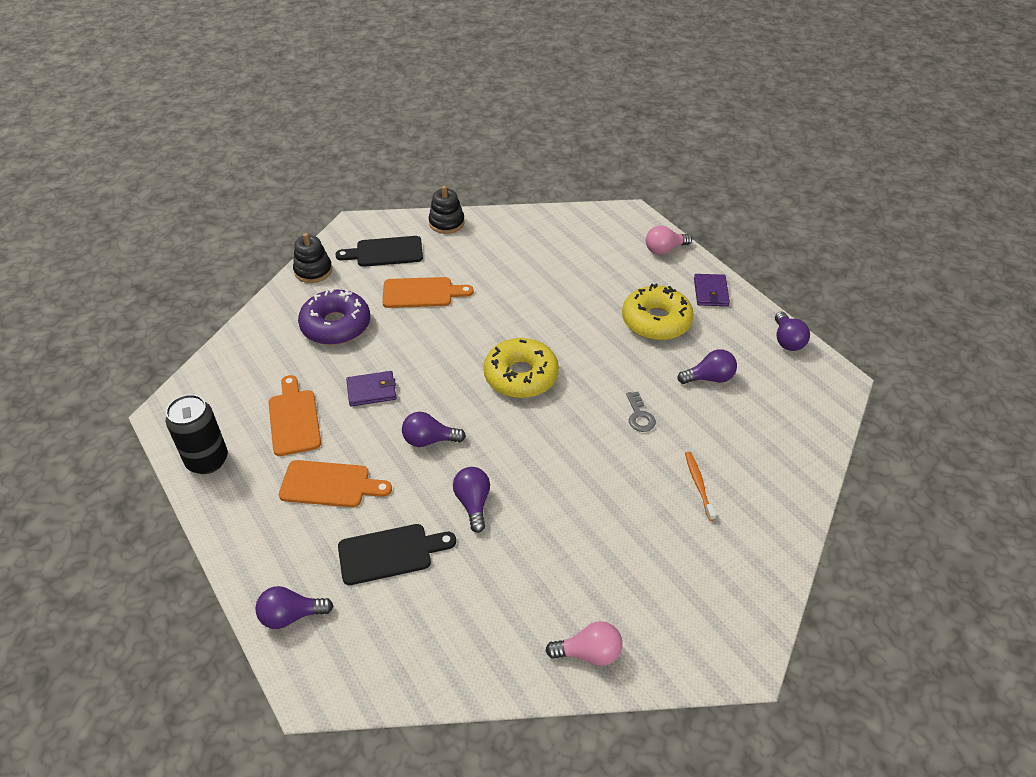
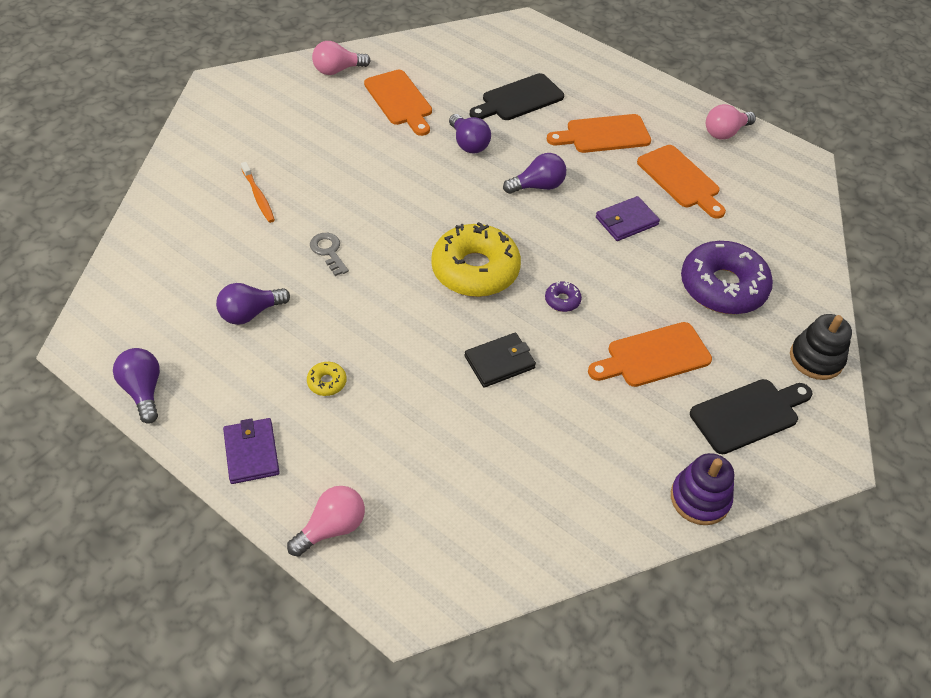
camera: 160 degrees right, 5 degrees up
(207, 460) = (725, 132): black can -> pink light bulb
(291, 615) = (567, 54): purple light bulb -> none
(446, 223) = (700, 498): black stacking toy -> purple stacking toy
(464, 340) = (562, 300): none -> purple donut
(526, 582) = (399, 100): none -> orange cutting board
(530, 310) = (499, 362): none -> black wallet
(656, 321) = (327, 382): yellow donut -> yellow donut, size x0.40

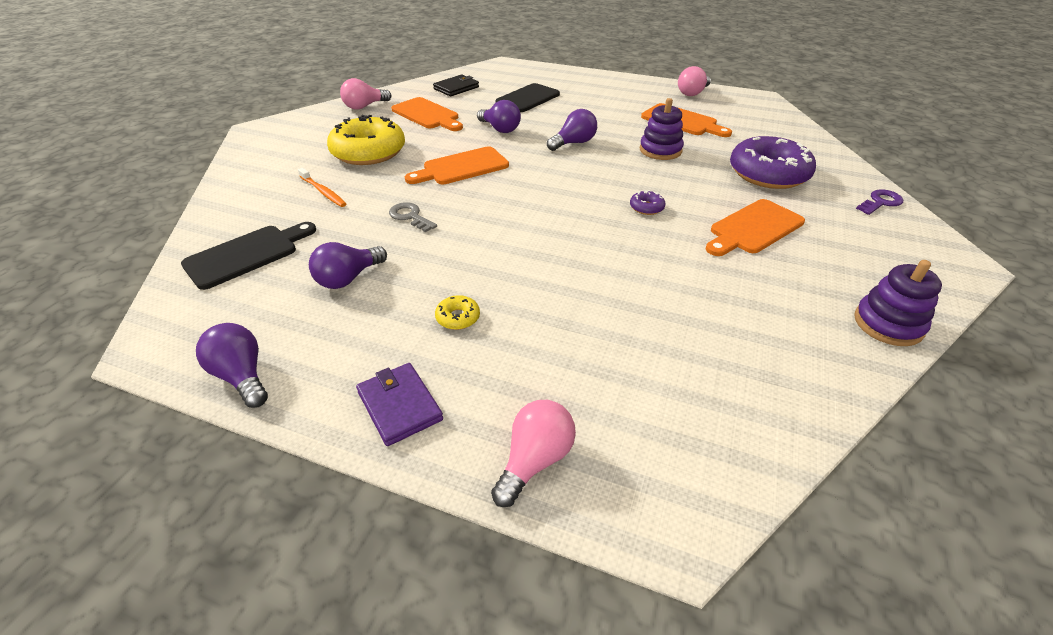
camera: 15 degrees left, 10 degrees down
(475, 270) = (556, 203): yellow donut -> yellow donut (368, 152)
(499, 362) = (622, 262): black wallet -> black wallet (456, 88)
(603, 134) = (604, 108): orange cutting board -> orange cutting board (462, 167)
(626, 221) = (660, 150): purple wallet -> purple stacking toy
(748, 414) = (867, 250): black cutting board -> black cutting board (247, 255)
(816, 358) = (881, 202): black stacking toy -> purple key

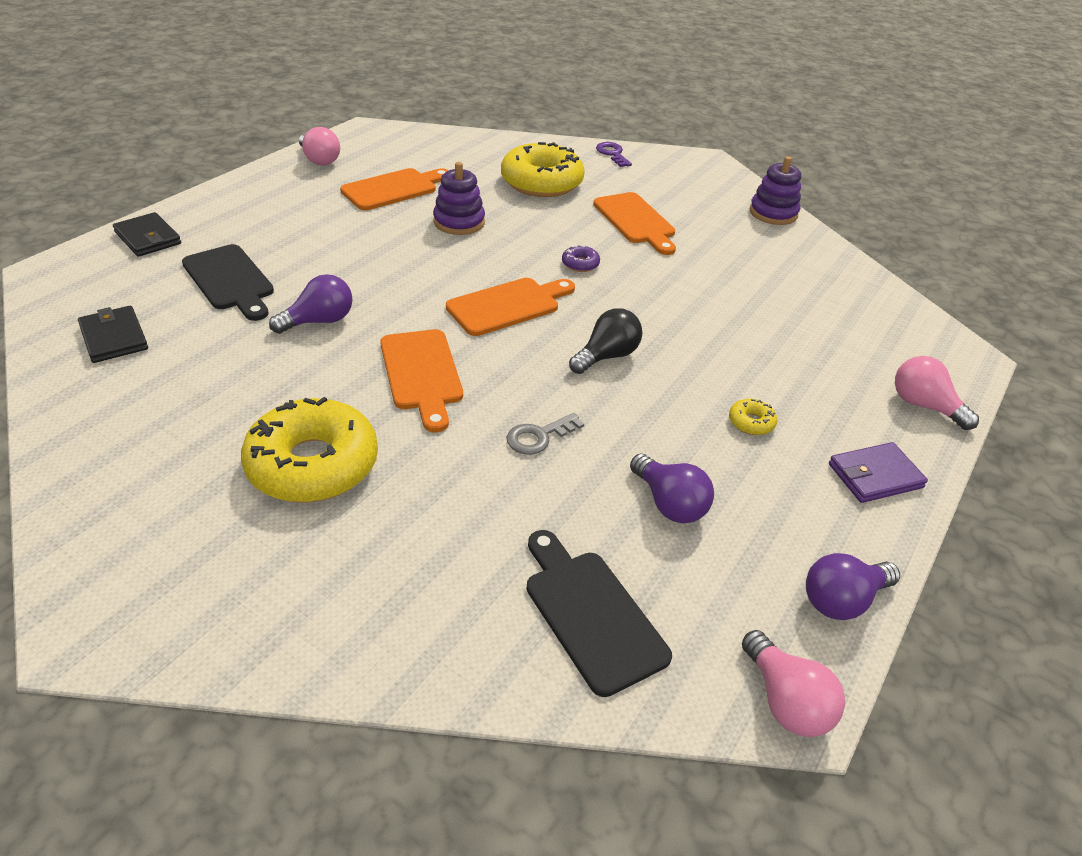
camera: 80 degrees left, 0 degrees up
(323, 192) = (430, 524): orange toothbrush -> none
(364, 106) = (100, 458): pink light bulb -> pink light bulb (785, 701)
(427, 115) = (207, 384): orange cutting board -> orange cutting board (508, 306)
(518, 234) = (606, 356): none -> black light bulb
(551, 74) = (148, 238): none -> black wallet
(574, 143) = (404, 272): purple light bulb -> none
(768, 174) = (541, 182): purple donut -> yellow donut

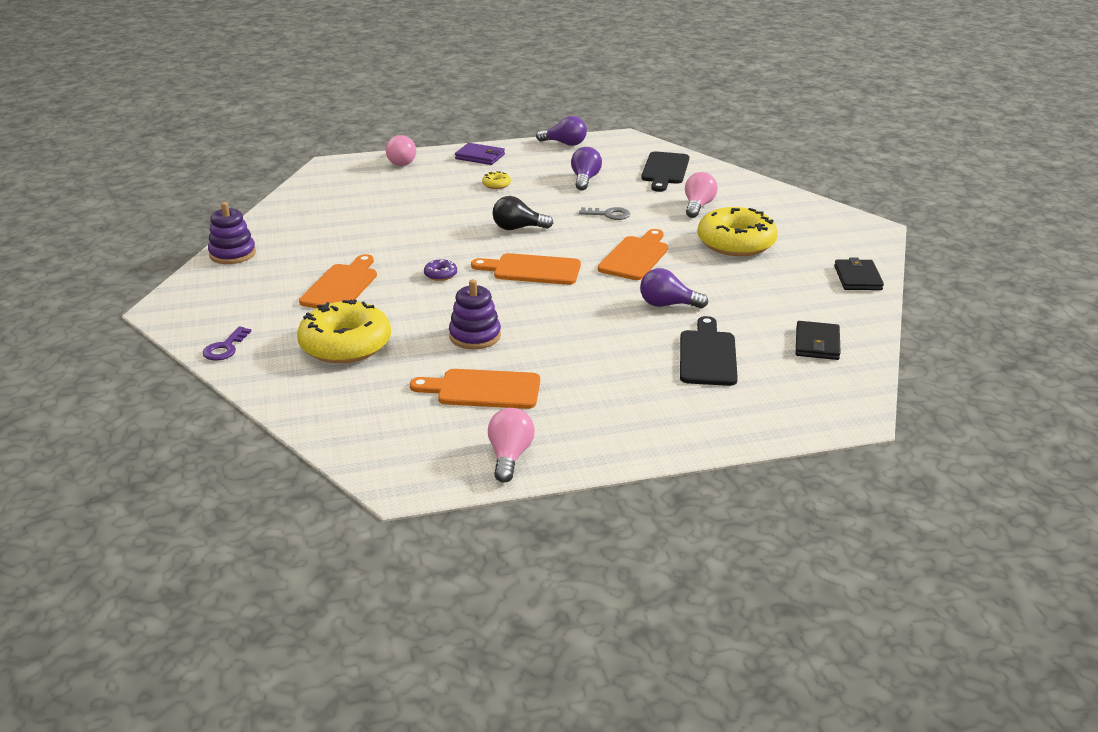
camera: 135 degrees left, 10 degrees down
(148, 238) = (752, 421): black wallet -> black wallet (857, 278)
(785, 701) = (626, 139): pink light bulb -> pink light bulb (698, 206)

